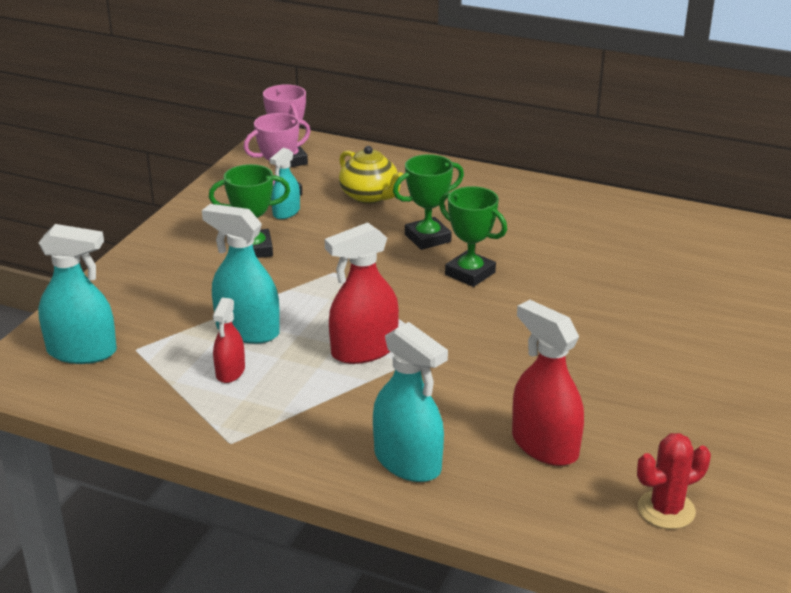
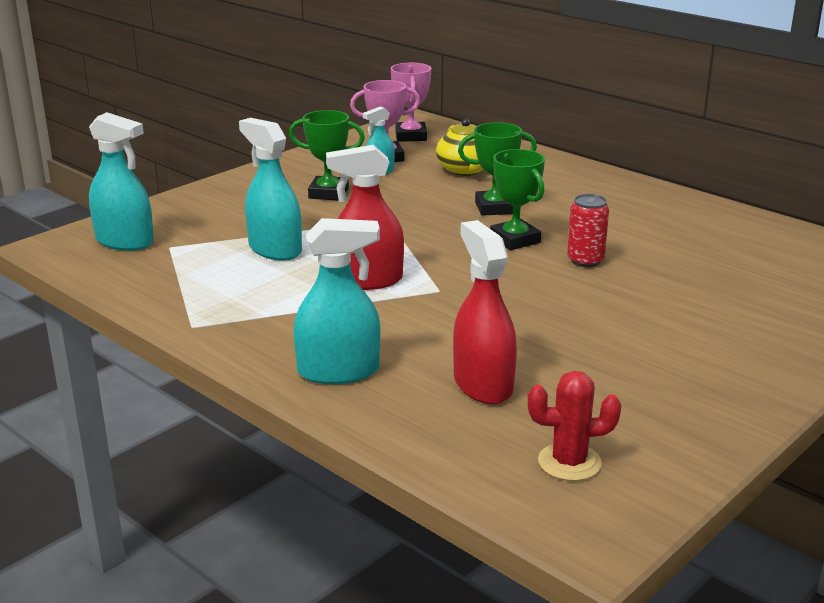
camera: 20 degrees right, 5 degrees down
(230, 372) = (235, 276): red spray bottle -> none
(407, 462) = (338, 371): turquoise spray bottle -> turquoise spray bottle turned 75 degrees counterclockwise
(547, 285) = (585, 260): none -> red can

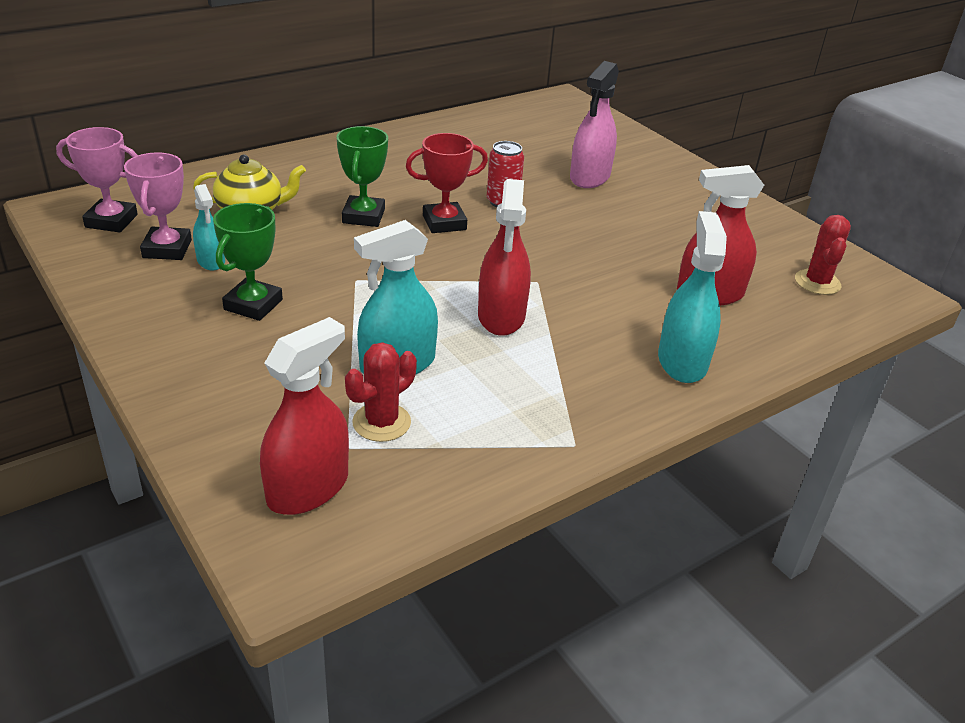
camera: 80 degrees left, 10 degrees up
(124, 241) = (308, 488): turquoise spray bottle -> red spray bottle
(200, 253) = (381, 422): none -> red cactus
(515, 240) = (444, 223): green trophy -> red trophy
(698, 300) = (590, 177): none -> pink spray bottle

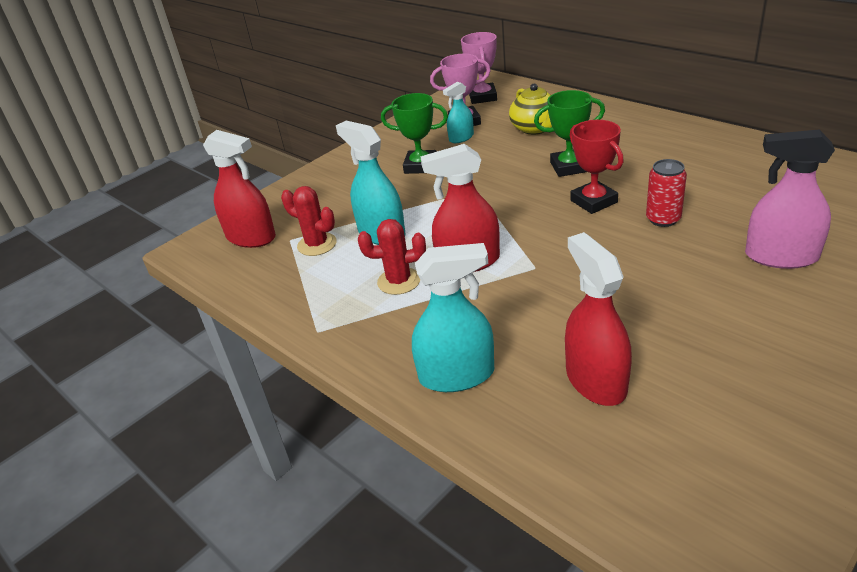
camera: 85 degrees right, 0 degrees up
(817, 282) = (701, 479): red cactus -> red cactus (399, 281)

